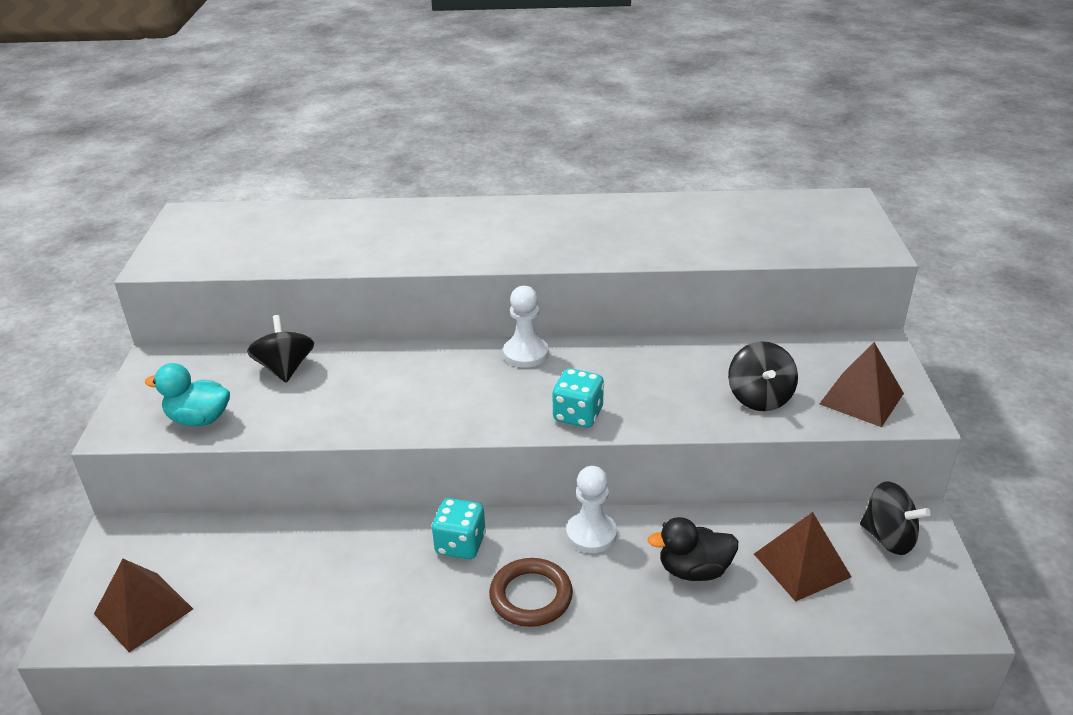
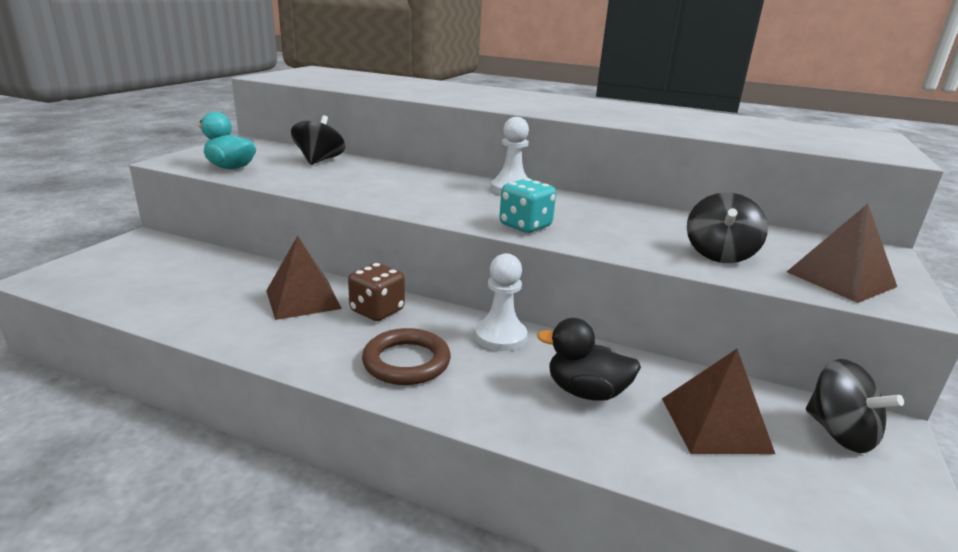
camera: 20 degrees right, 10 degrees down
(144, 611) = (103, 280): brown pyramid -> brown pyramid (303, 299)
(460, 544) = (377, 311): turquoise dice -> brown dice

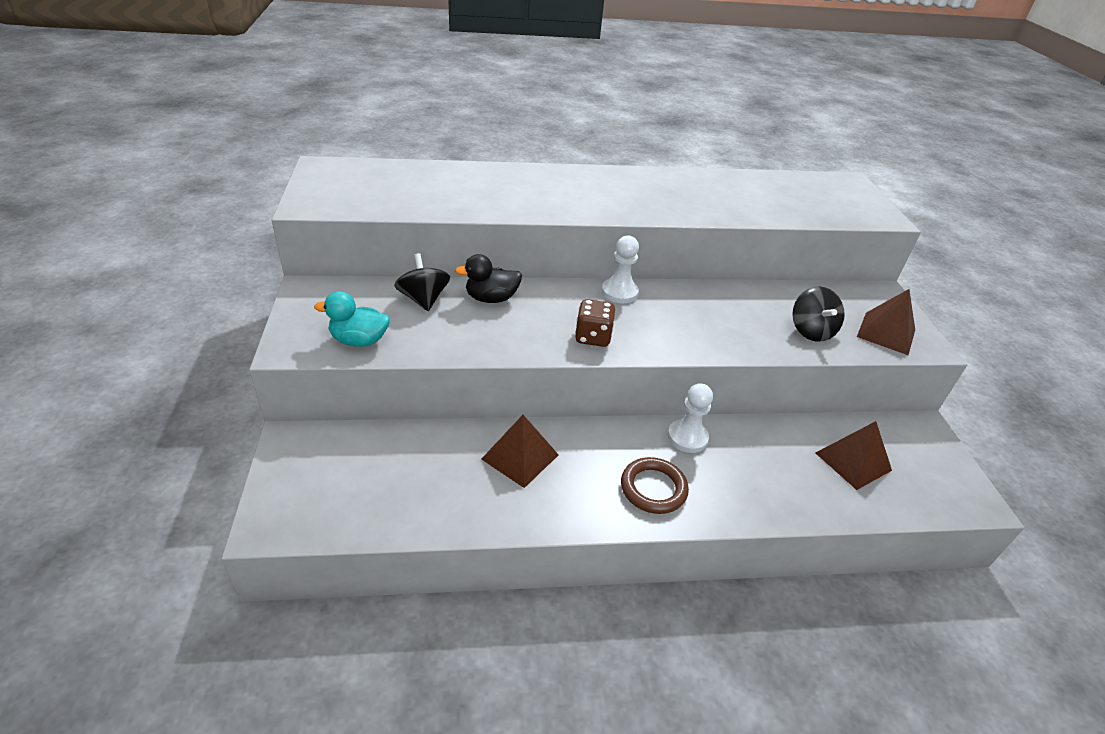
camera: 30 degrees left, 15 degrees up
(377, 311) = (585, 446): brown dice -> brown dice (593, 337)
(525, 226) = (676, 342): turquoise dice -> none
(586, 392) = (774, 466): black duck -> black duck (491, 298)
(839, 433) = (909, 440): black spinning top -> none

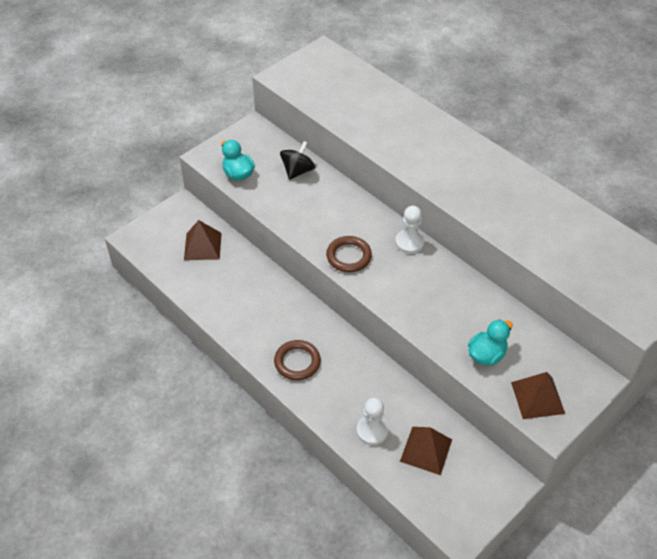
camera: 55 degrees right, 10 degrees up
(491, 298) = (332, 195): black duck -> none
(520, 457) = (261, 294): brown pyramid -> brown pyramid (203, 246)
(593, 337) = (348, 256): brown dice -> brown ring
(687, 437) = (355, 356): white pawn -> white pawn (372, 431)
(811, 331) = (486, 355): black spinning top -> turquoise duck

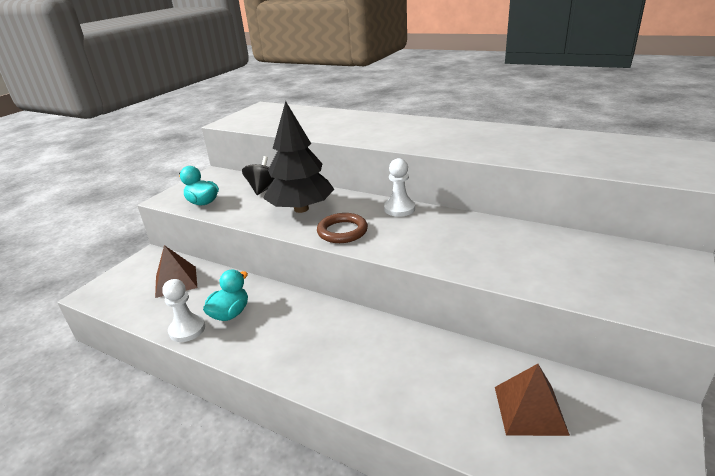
camera: 15 degrees left, 20 degrees down
(297, 362) = (318, 358): brown ring -> none
(323, 213) = (301, 209): none -> black tree
(372, 431) = (448, 408): white pawn -> white pawn (187, 329)
(486, 355) = (546, 270): turquoise duck -> turquoise duck (230, 314)
(537, 397) = (638, 292): brown pyramid -> none

